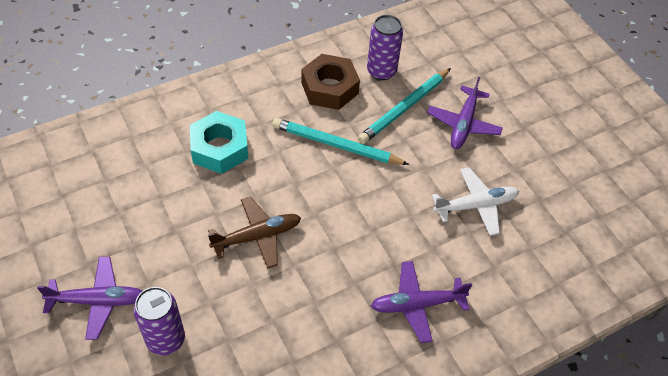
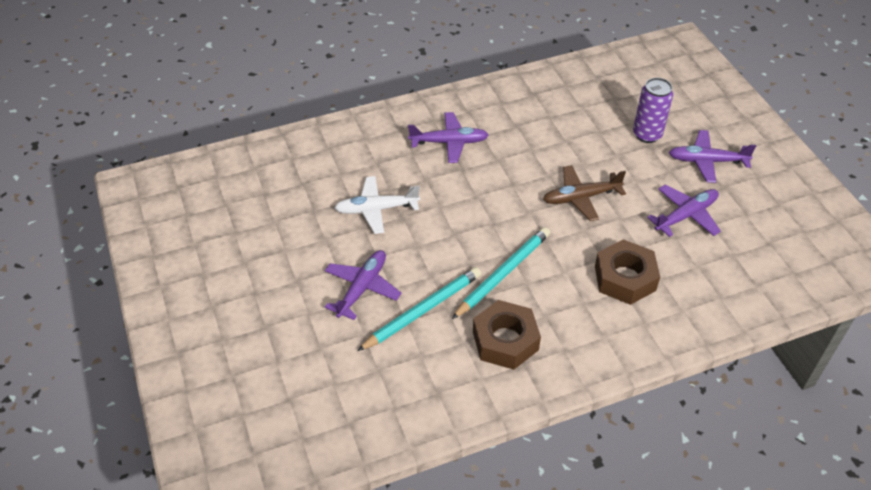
camera: 170 degrees left, 5 degrees down
(143, 221) = (685, 216): none -> purple plane
(220, 148) = (625, 278): turquoise nut -> brown nut
(336, 145) = (503, 274): turquoise pencil -> turquoise pencil turned 75 degrees counterclockwise
(381, 71) = (440, 359): purple can -> none

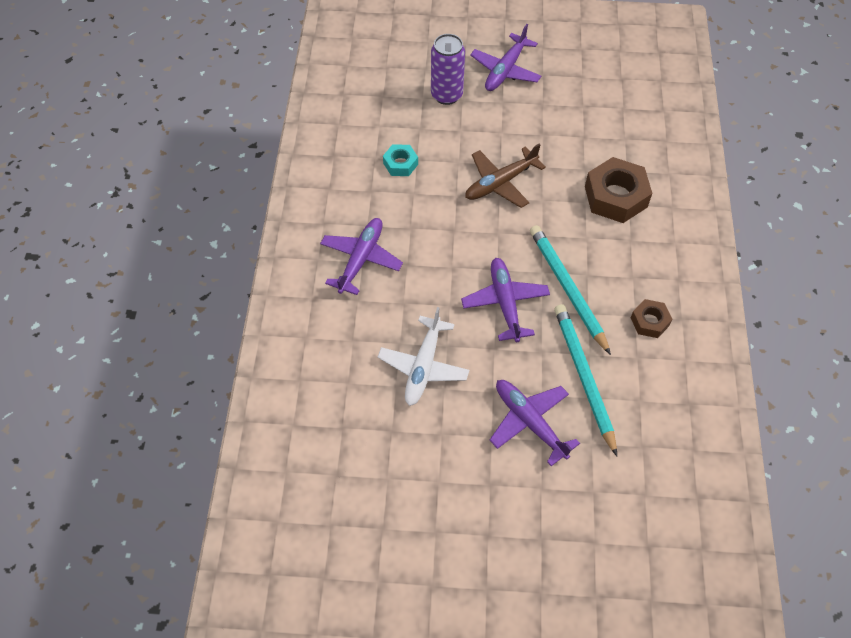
camera: 65 degrees left, 10 degrees up
(505, 340) = (649, 321): brown nut -> brown nut, size x0.55
(554, 132) = (400, 164): none -> turquoise nut
(581, 197) = (501, 183): brown plane -> brown plane turned 45 degrees clockwise
(685, 216) = (563, 118): purple plane -> purple plane (505, 303)

